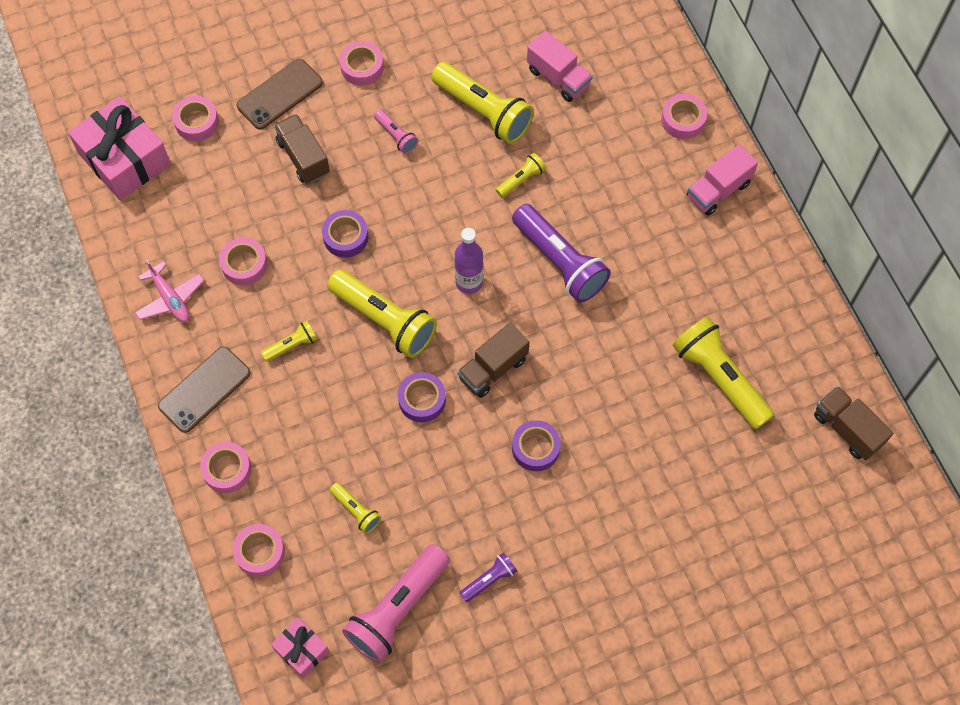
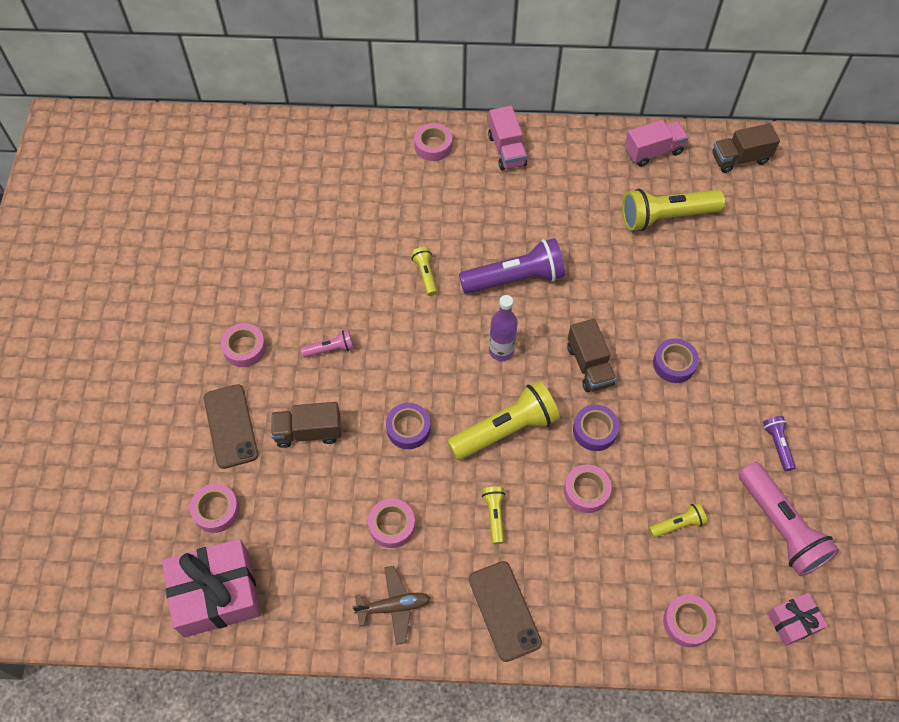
camera: 65 degrees left, 5 degrees down
(170, 298) = (393, 606): pink plane -> brown plane
(227, 470) = (594, 621): pink tape -> pink tape (586, 491)
(483, 111) = (345, 274): yellow flashlight -> none
(558, 78) = (345, 210): pink truck -> pink truck (653, 151)

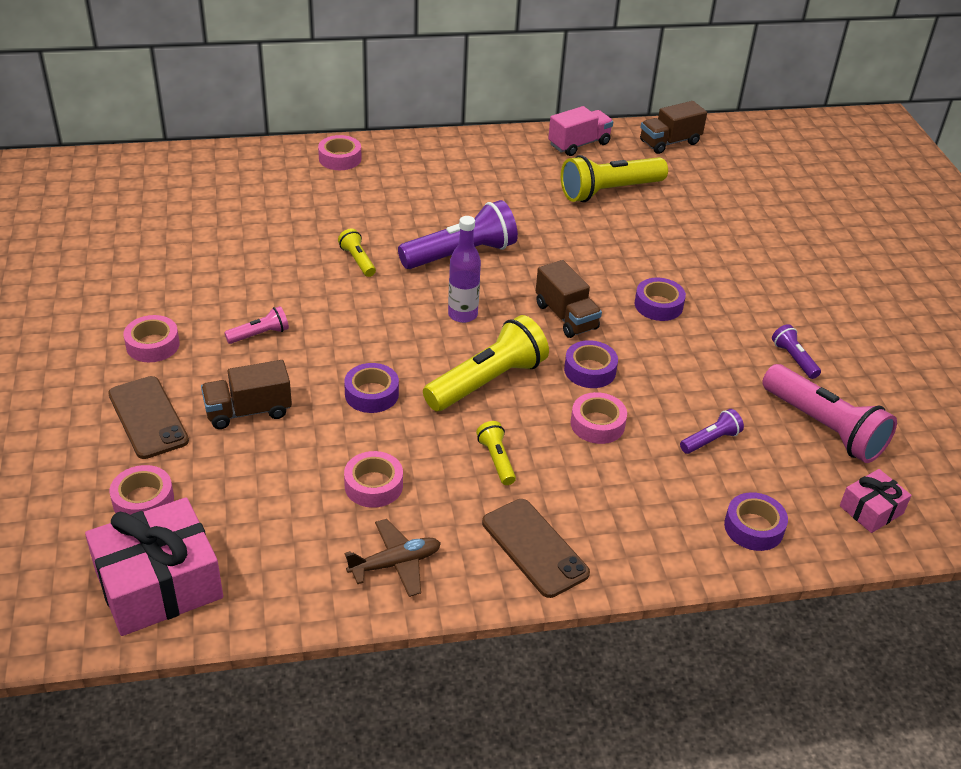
camera: 15 degrees left, 20 degrees down
(506, 150) = (422, 155): pink truck -> none
(677, 524) = (710, 440): yellow flashlight -> purple flashlight
(687, 622) = (753, 527): pink tape -> purple tape

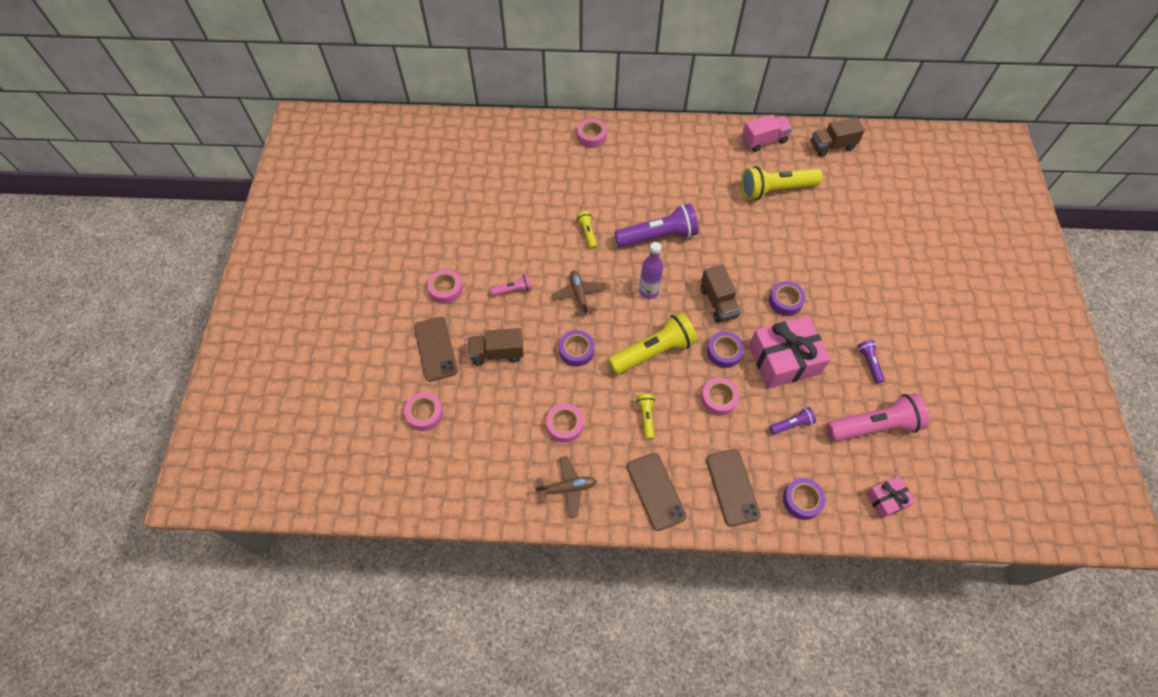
camera: 15 degrees right, 20 degrees up
(159, 584) = (426, 478): pink gift -> pink gift (784, 359)
(361, 330) = (579, 295): none -> brown plane
(648, 526) = (732, 487): none -> brown phone
(824, 427) = (874, 426): pink flashlight -> pink flashlight turned 75 degrees counterclockwise

